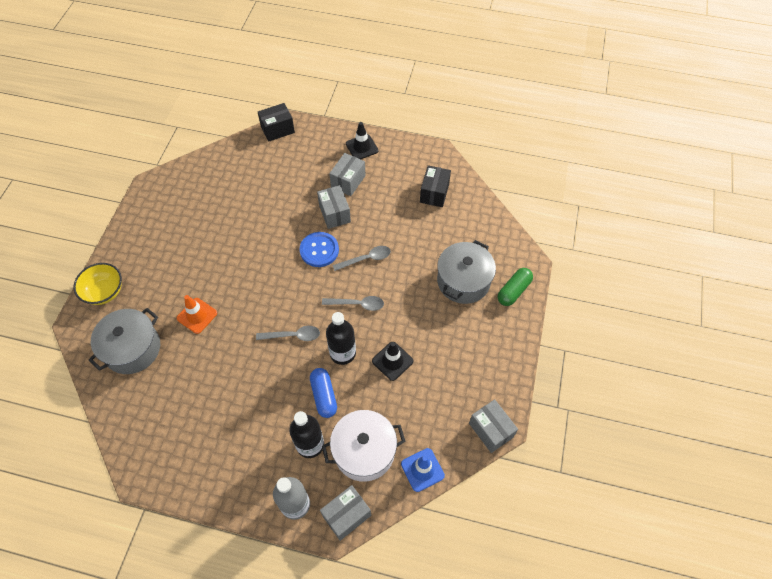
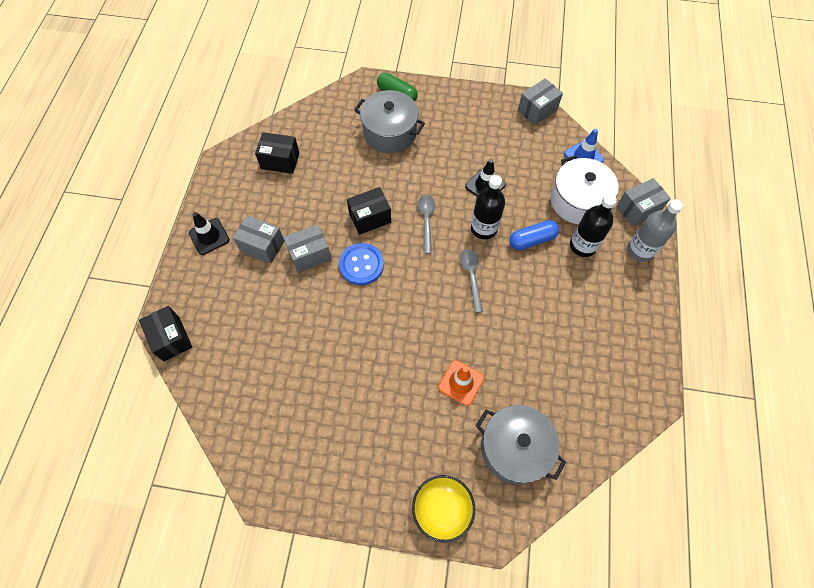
camera: 95 degrees left, 5 degrees up
(346, 515) = (637, 209): grey box -> grey box turned 75 degrees counterclockwise
(366, 259) = (370, 218): grey spoon -> black box

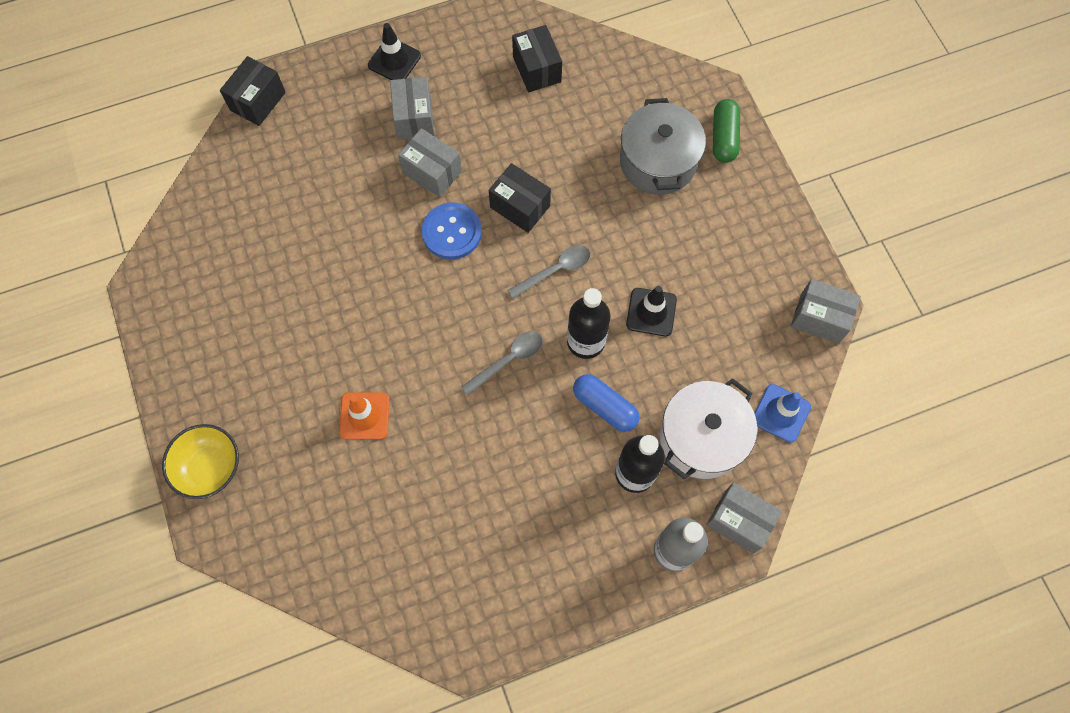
camera: 60 degrees right, 5 degrees up
(514, 448) = (316, 512): grey pot -> none

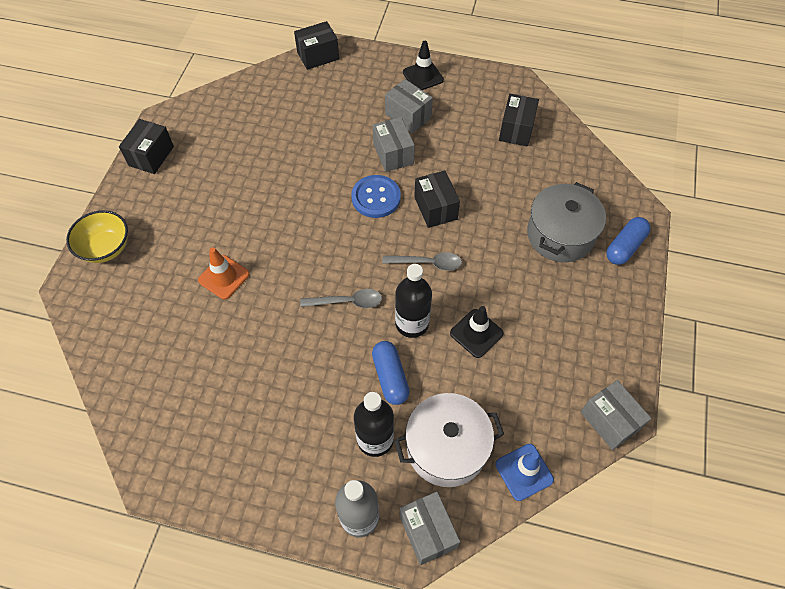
camera: 35 degrees right, 10 degrees down
(168, 335) = (151, 156): none -> black box
(414, 118) = (408, 116): grey box -> grey box turned 75 degrees counterclockwise
(723, 137) = (625, 247): green capsule -> blue capsule

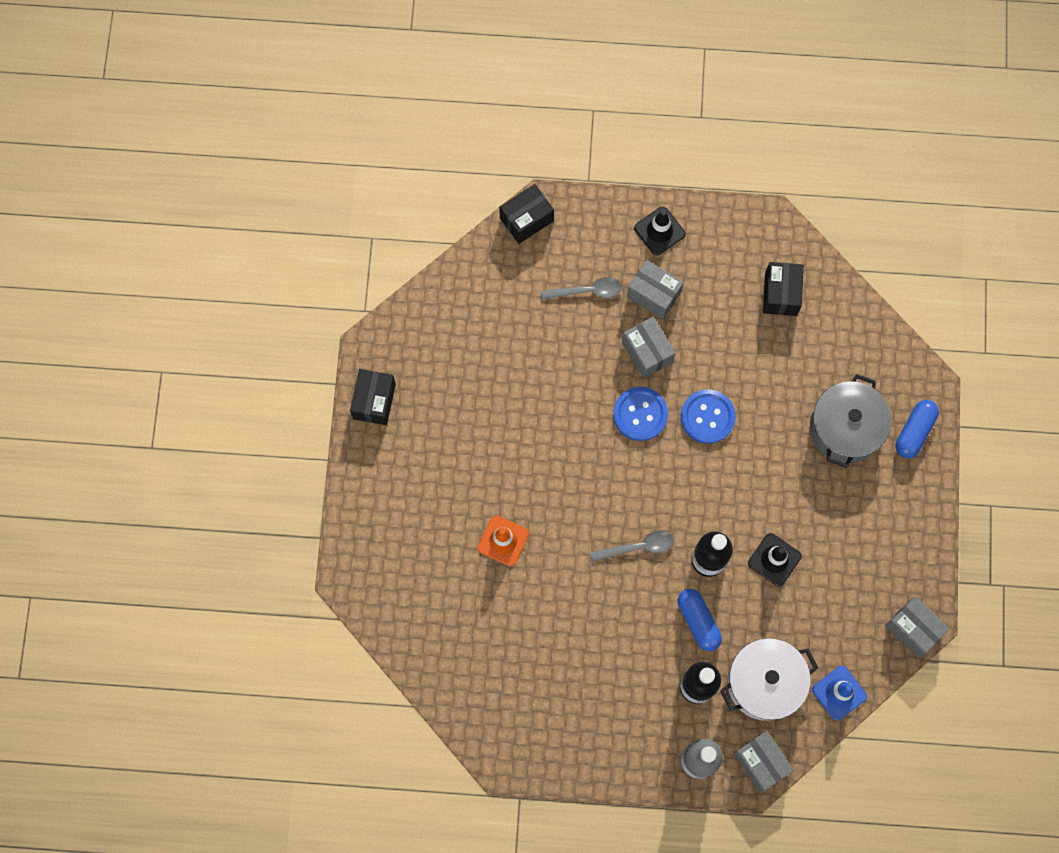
camera: 10 degrees left, 15 degrees up
(106, 248) = (367, 528): yellow bowl -> none
(427, 263) = (711, 487): grey spoon -> grey spoon (587, 291)
(435, 208) = (707, 417): black box -> blue button

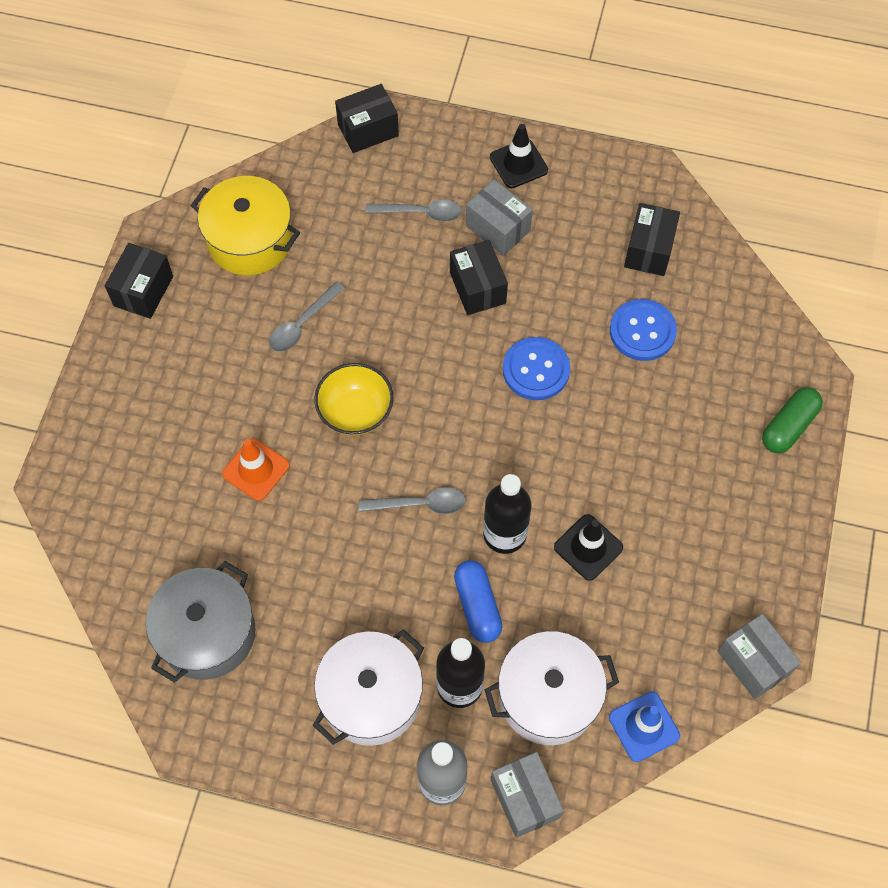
camera: 10 degrees right, 10 degrees down
(451, 340) = (250, 240): none -> yellow pot
(511, 408) = (302, 324): none -> grey spoon
(571, 478) = (355, 412): none -> yellow bowl
(632, 706) = (371, 697): none -> white pot
(640, 414) = (455, 354): blue button -> blue button (642, 331)
(647, 352) = (477, 288): grey box -> black box
(845, 428) = (703, 409): grey pot -> grey pot (207, 633)
(914, 431) = (788, 426): blue capsule -> green capsule

